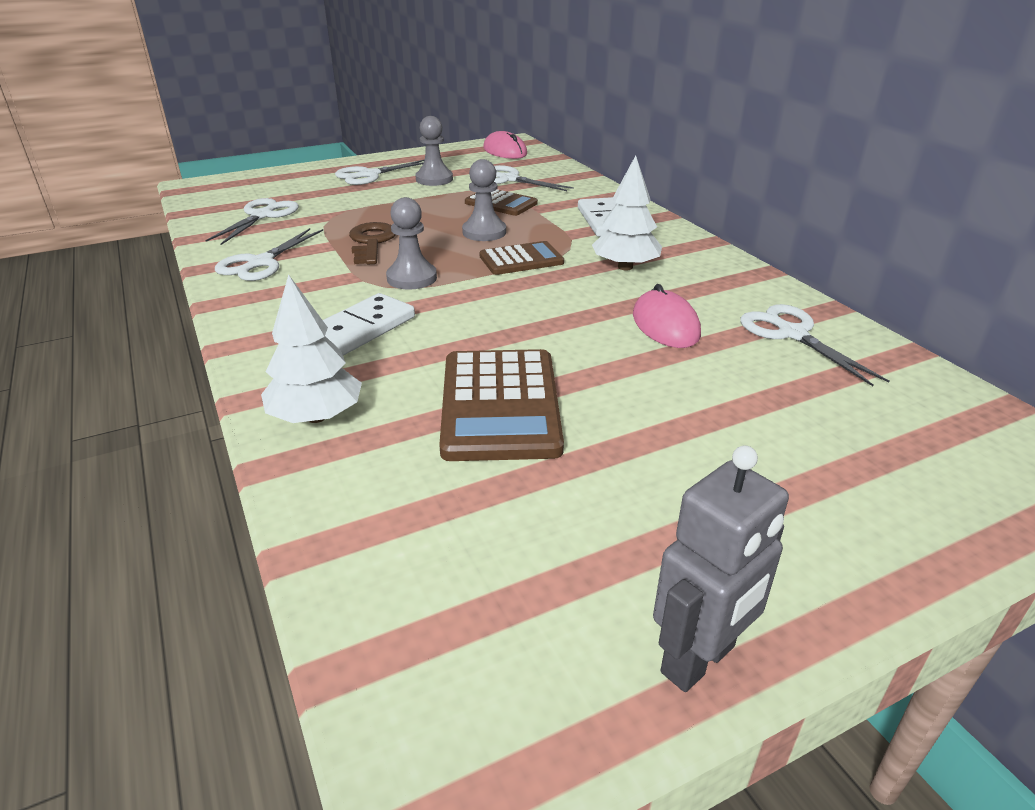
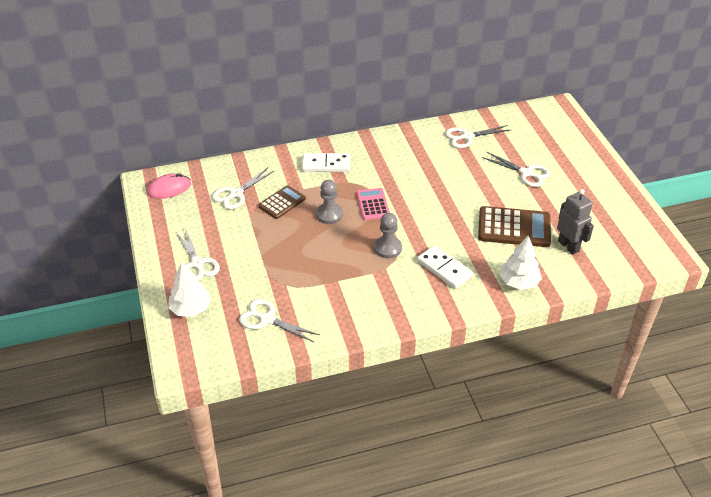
camera: 80 degrees left, 10 degrees up
(261, 263) = (351, 313): white scissors -> white scissors (526, 173)
(371, 242) = (331, 264): brown key -> none
(434, 179) = (221, 230): grey pawn -> none
(521, 260) = (373, 204): brown calculator -> pink calculator
(625, 267) = (391, 169): white tree -> white tree (191, 308)
(665, 325) = (454, 169): pink mouse -> none
(699, 660) = (635, 204): grey robot -> grey robot (568, 246)

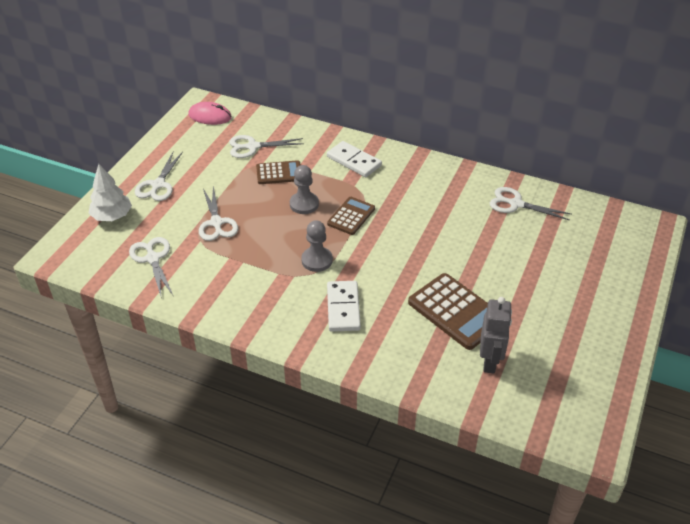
camera: 40 degrees right, 0 degrees up
(373, 204) = (351, 216): pink calculator -> brown calculator
(519, 282) = (396, 363): white tree -> none
(526, 173) = (534, 268): white scissors -> white scissors (216, 223)

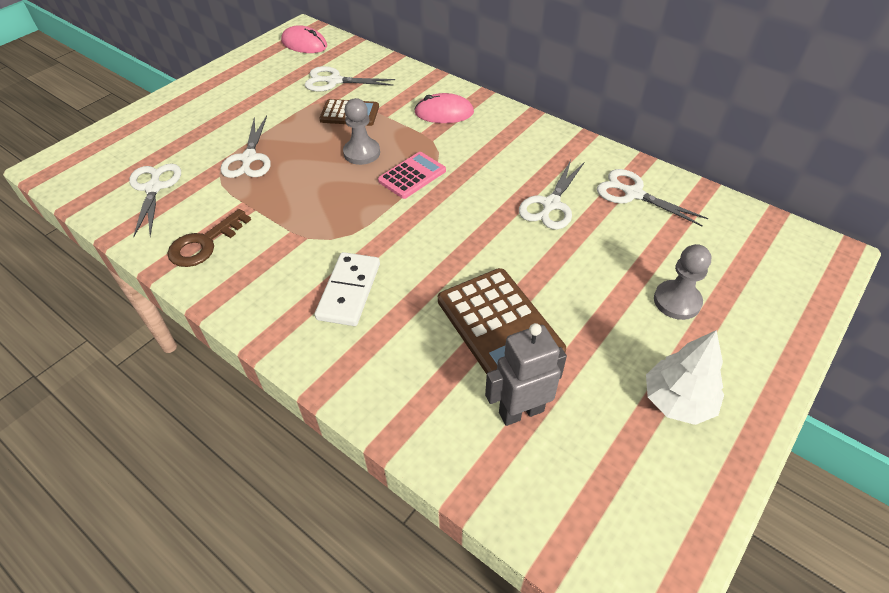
camera: 15 degrees right, 5 degrees up
(112, 216) = (139, 133): white tree -> white tree (678, 401)
(158, 185) = (208, 107): white scissors -> white scissors (551, 204)
(218, 294) = (204, 243): none -> brown key
(317, 260) = (344, 223): grey pawn -> grey pawn (677, 301)
(351, 216) = (412, 176): brown calculator -> pink calculator
(354, 161) = (444, 113): white domino -> pink mouse
(490, 362) = (521, 411): grey robot -> grey robot turned 135 degrees counterclockwise

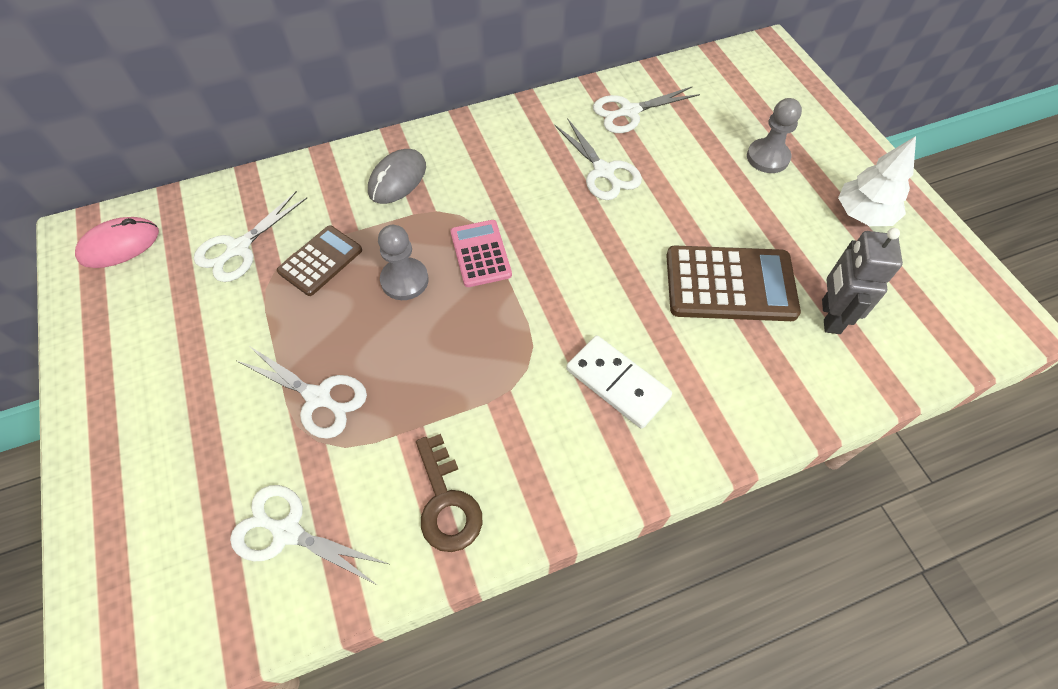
camera: 60 degrees left, 10 degrees up
(444, 113) = (397, 179): pink mouse -> grey mouse

